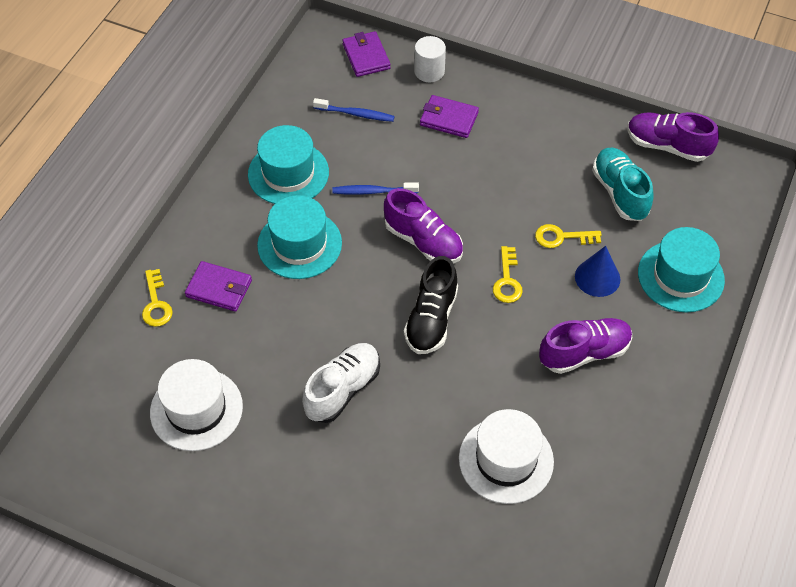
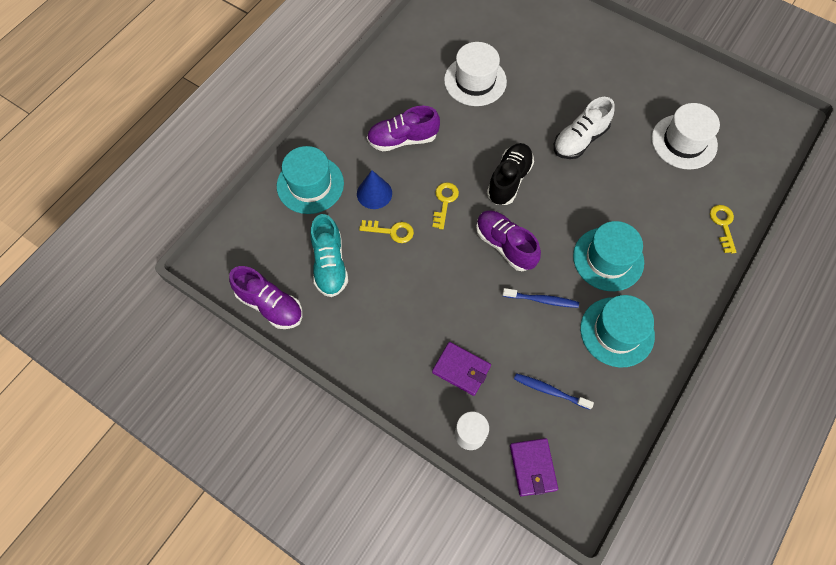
camera: 170 degrees left, 10 degrees up
(219, 288) = (673, 230): purple wallet -> none

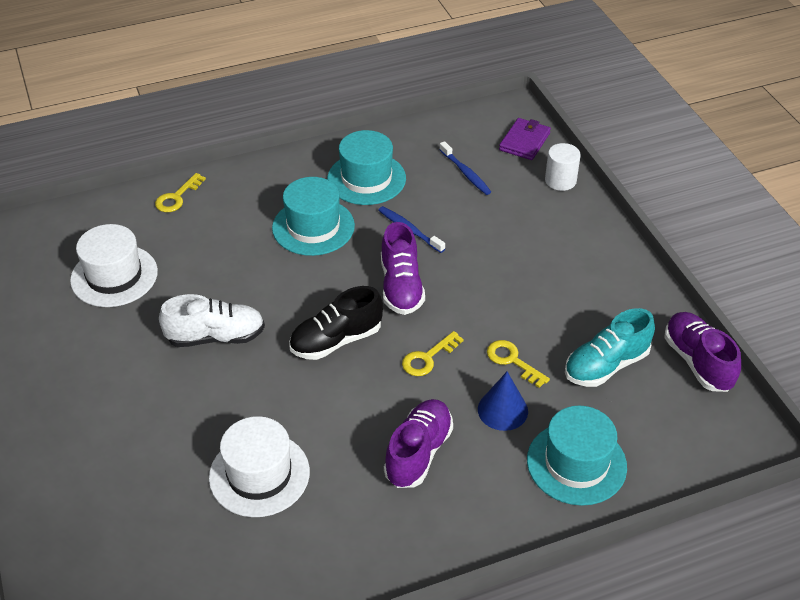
camera: 145 degrees left, 20 degrees down
(330, 264) = (606, 365): turquoise shoe -> turquoise shoe turned 150 degrees counterclockwise
(402, 139) = (418, 453): purple shoe -> purple shoe turned 90 degrees counterclockwise
(461, 369) = (532, 221): purple wallet -> none

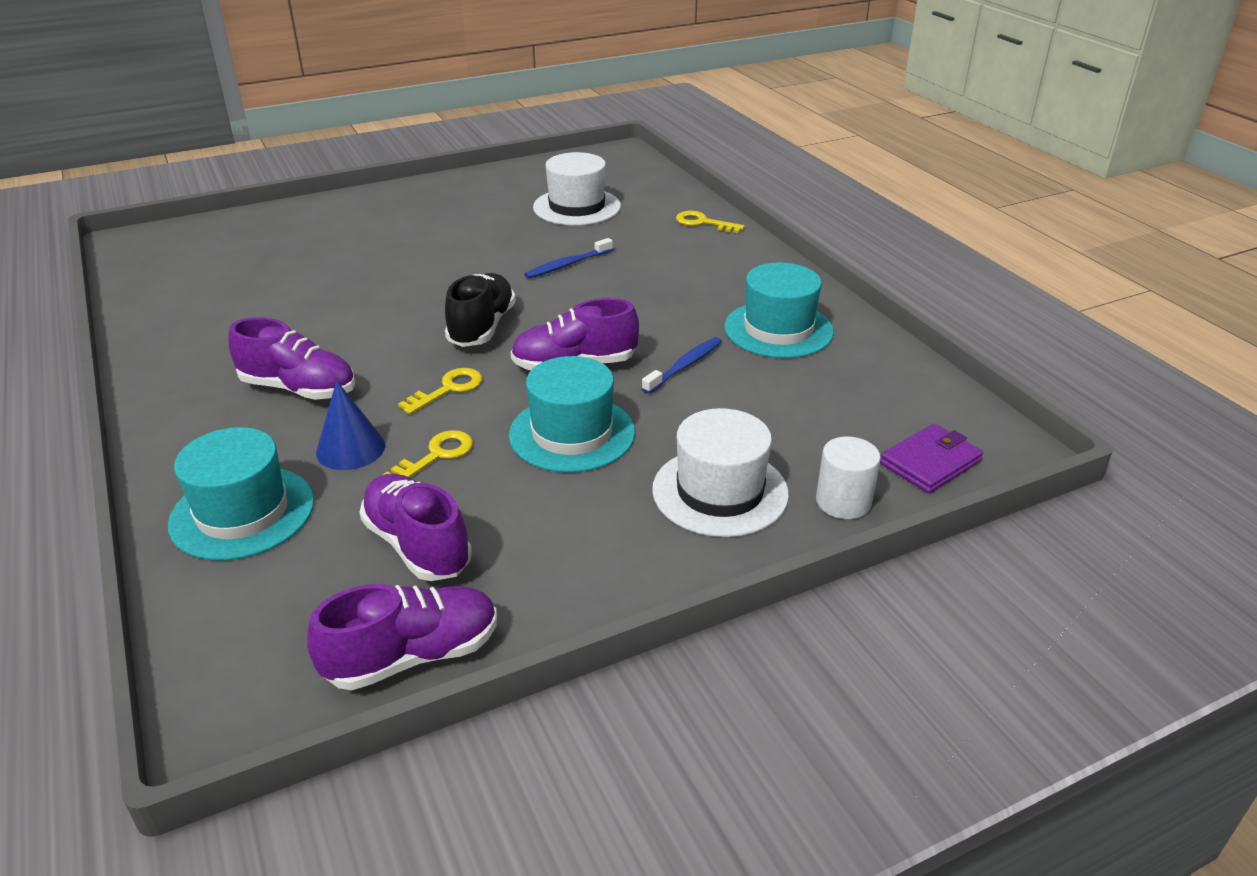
camera: 85 degrees right, 10 degrees down
(216, 337) = (491, 261): white shoe -> none
(259, 474) = (300, 299): white hat -> white hat (720, 491)
(313, 227) = (674, 300): turquoise hat -> turquoise hat (572, 433)
(336, 340) = (482, 327): black shoe -> black shoe turned 45 degrees clockwise
(427, 358) = (448, 389): yellow key -> yellow key turned 90 degrees clockwise
(465, 173) = (823, 407): blue toothbrush -> blue toothbrush (567, 265)
(524, 141) = (930, 462): purple wallet -> purple wallet turned 60 degrees counterclockwise
(606, 365) = (417, 545): turquoise shoe -> purple shoe

